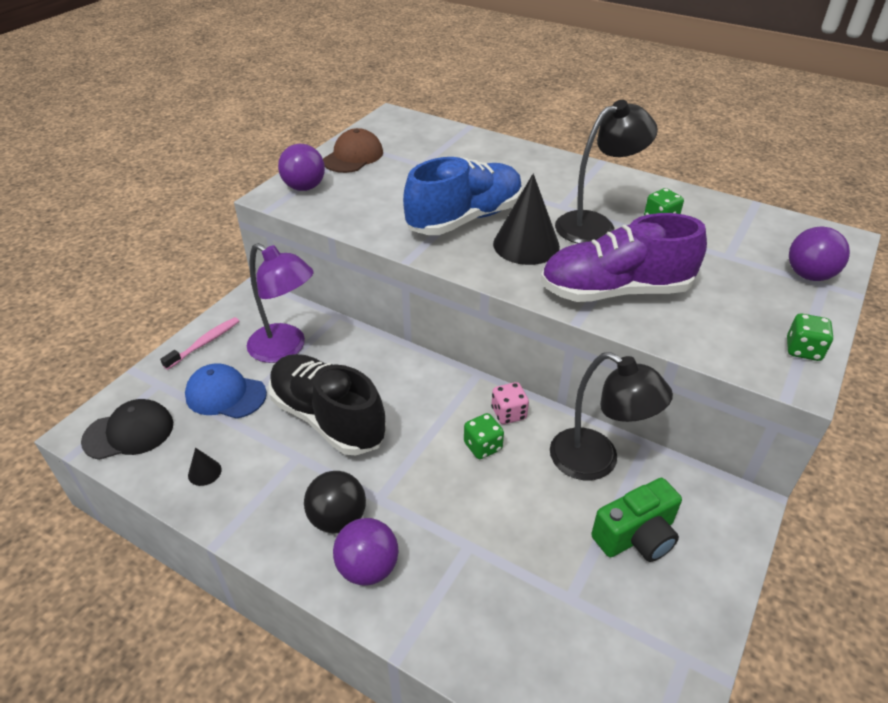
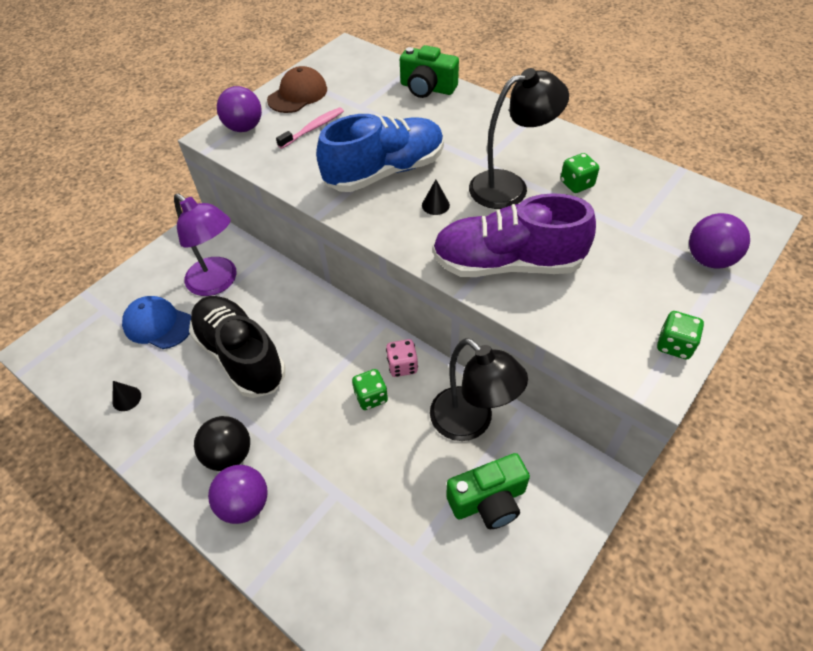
camera: 10 degrees right, 10 degrees up
(129, 432) = (71, 354): black cap -> none
(204, 343) = (150, 271): pink toothbrush -> pink toothbrush (313, 128)
(485, 146) = (427, 88): none -> green camera
(526, 245) = (435, 205): black cone -> black cone, size x0.44

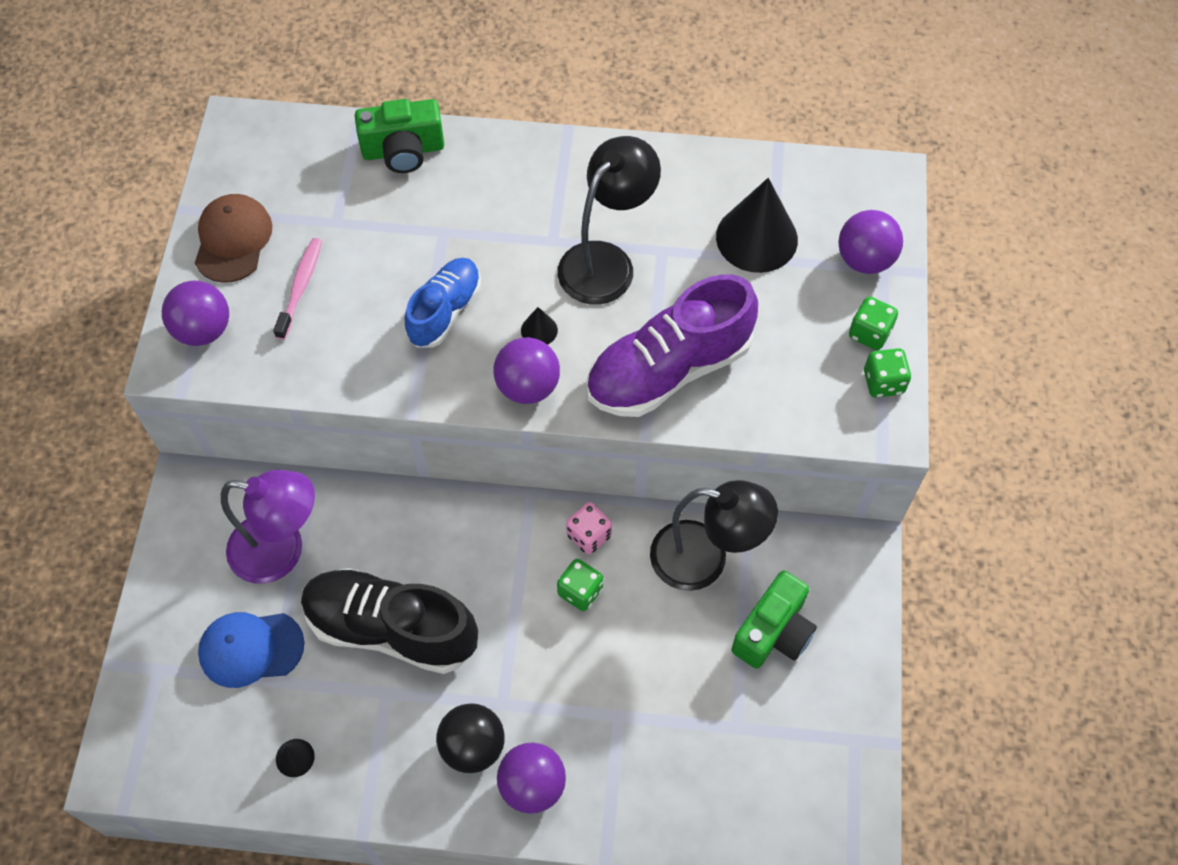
camera: 35 degrees left, 10 degrees up
(385, 172) = (445, 311): blue shoe -> blue shoe, size x0.60
(403, 232) = (527, 386): none -> purple ball
(576, 184) = (678, 222): green dice -> green dice (869, 333)
(629, 214) = (756, 238): none -> black cone

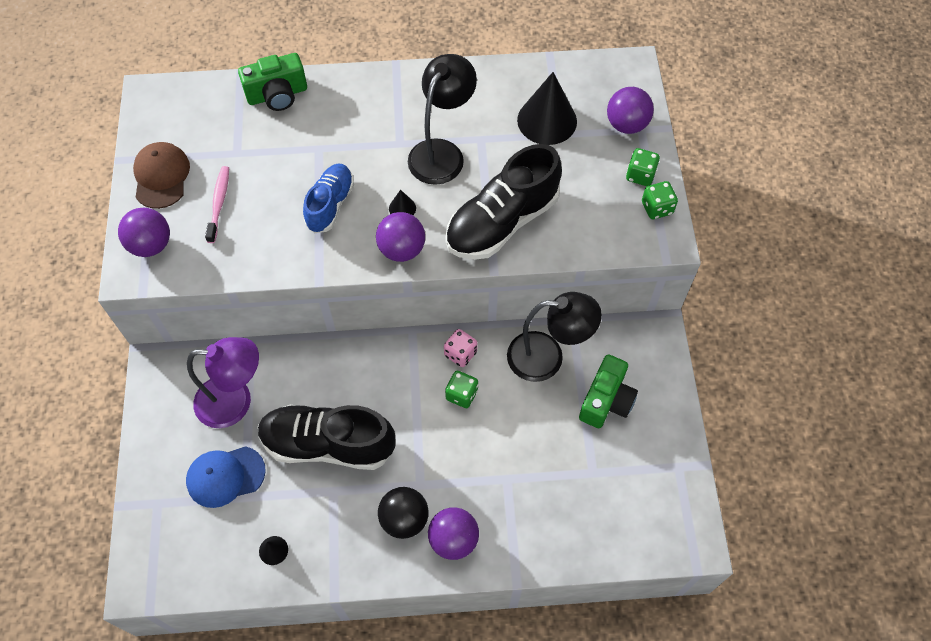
camera: 10 degrees left, 0 degrees up
(668, 369) = (502, 222): purple shoe -> black shoe

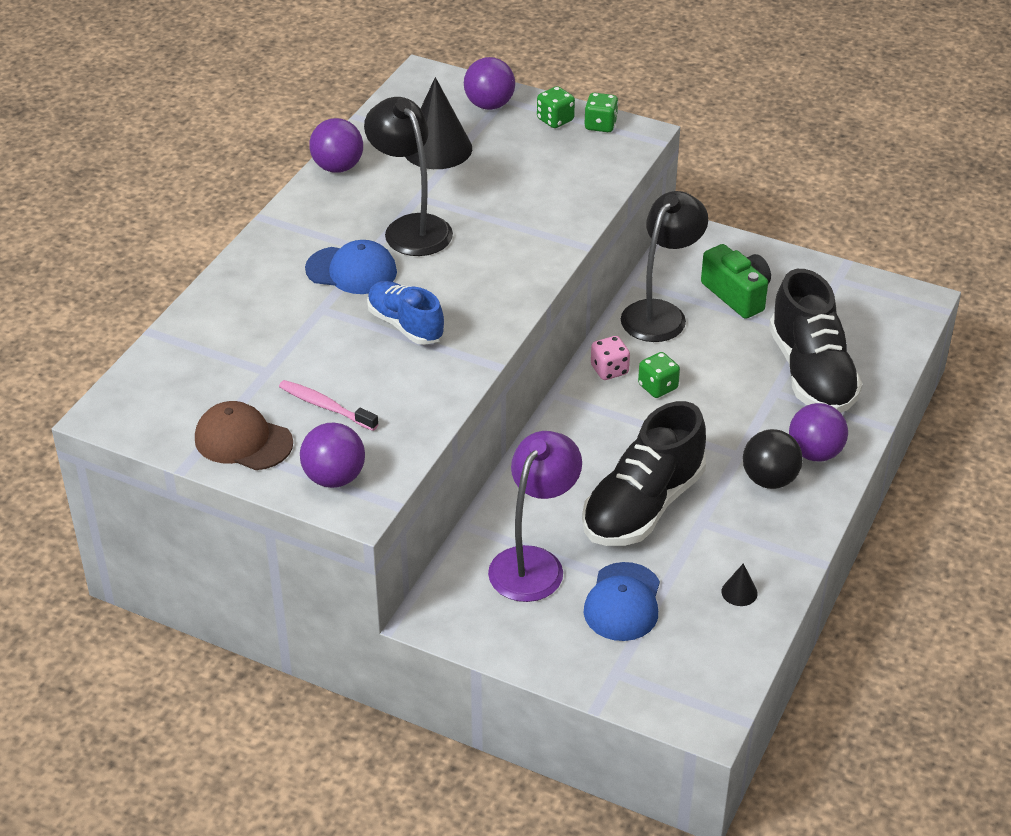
camera: 60 degrees left, 20 degrees down
(277, 95) = (215, 314): green camera -> none
(370, 143) = (351, 270): none -> blue cap
(402, 208) = (456, 277): black cone -> none
(402, 249) = (507, 295): purple ball -> purple ball (338, 167)
(502, 222) = (533, 220): black shoe -> black shoe (811, 373)

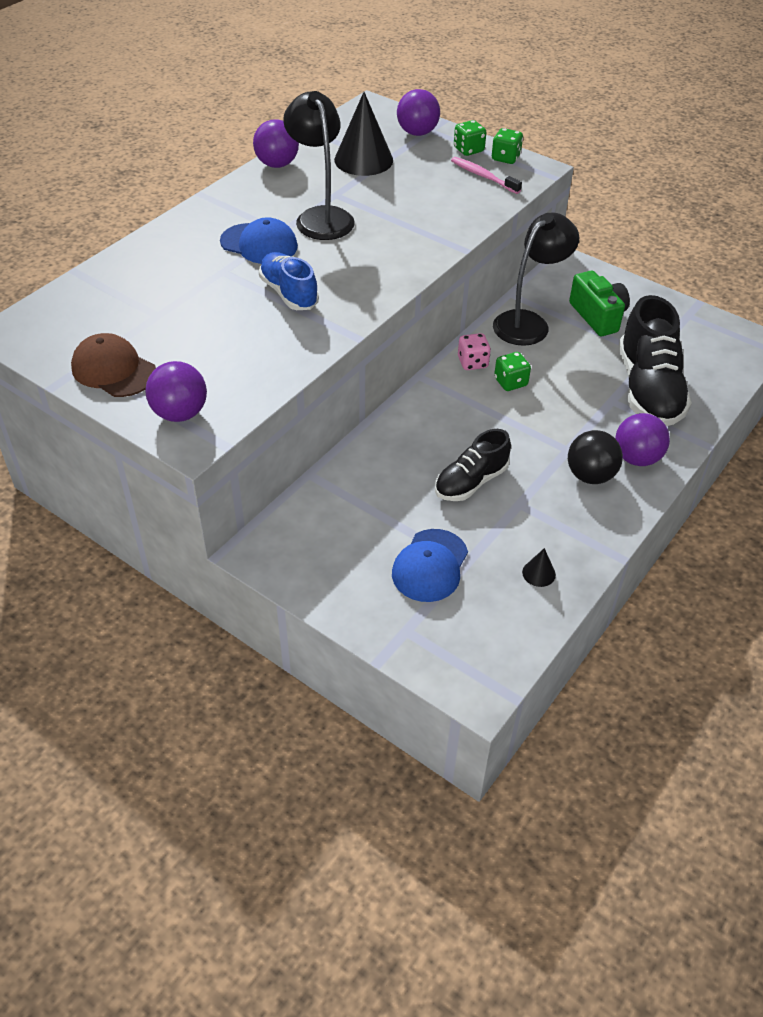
camera: 10 degrees right, 5 degrees up
(325, 406) = (196, 351): pink toothbrush -> pink toothbrush (483, 176)
(533, 563) = (360, 517): purple lamp -> none
(643, 506) = (471, 482): black shoe -> black shoe, size x0.60

